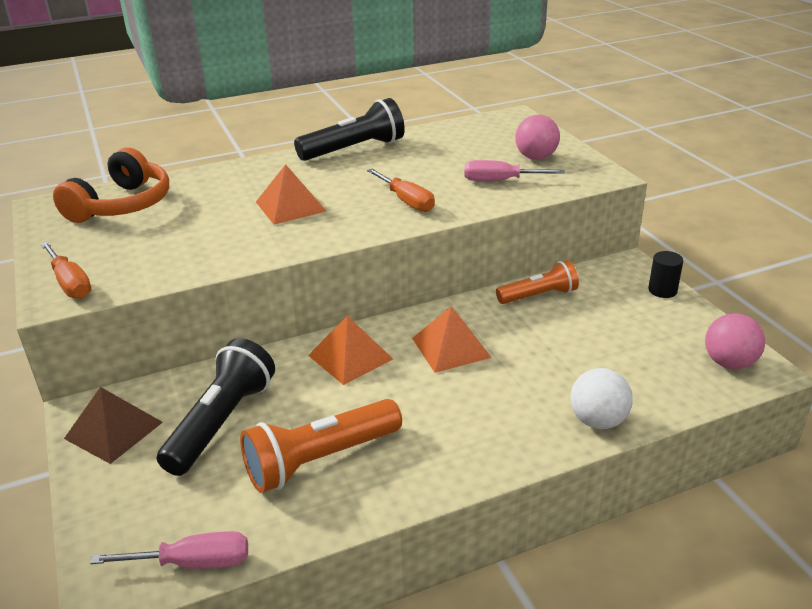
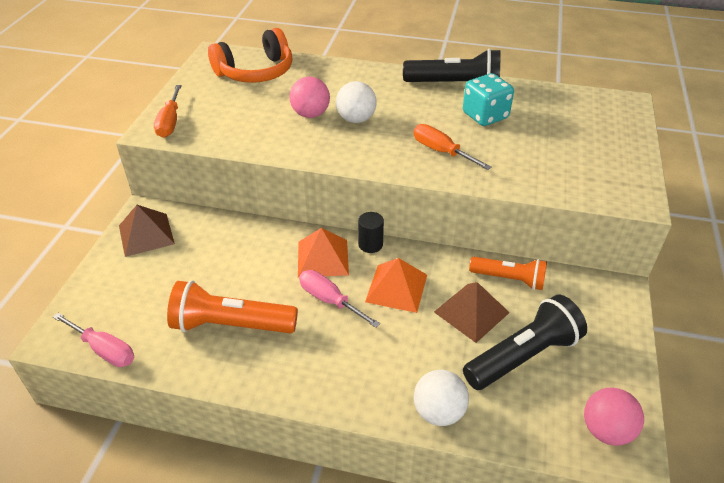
camera: 35 degrees right, 10 degrees up
(222, 422) = (204, 263): black flashlight -> black flashlight (523, 356)
(290, 206) = (356, 119): orange pyramid -> white ball
(406, 201) = (441, 151): orange screwdriver -> orange screwdriver turned 135 degrees clockwise
(411, 162) = (485, 116): none -> turquoise dice
(500, 181) = (537, 164): pink screwdriver -> pink screwdriver (329, 300)
(536, 157) = (595, 154): pink ball -> pink ball (310, 114)
(537, 334) = (471, 312): none -> brown pyramid
(662, 290) = (623, 330): black cylinder -> black cylinder (370, 244)

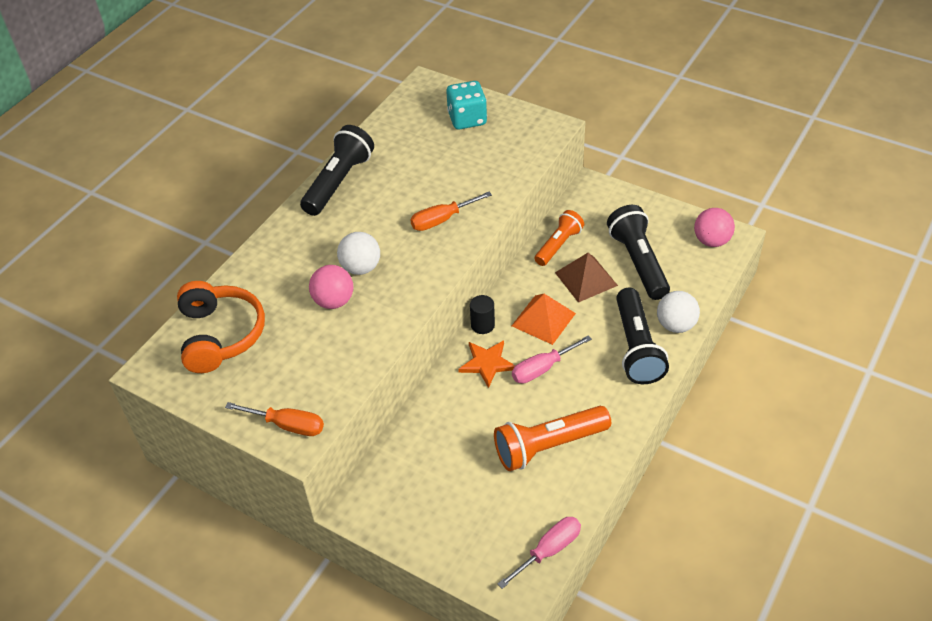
camera: 70 degrees left, 5 degrees up
(146, 234) = (394, 508): brown pyramid -> none
(231, 325) = (548, 446): orange flashlight -> orange flashlight turned 45 degrees clockwise
(323, 258) = (487, 363): orange pyramid -> orange star
(388, 377) = (636, 347): none -> black flashlight
(485, 116) = (401, 176): turquoise dice -> turquoise dice (467, 119)

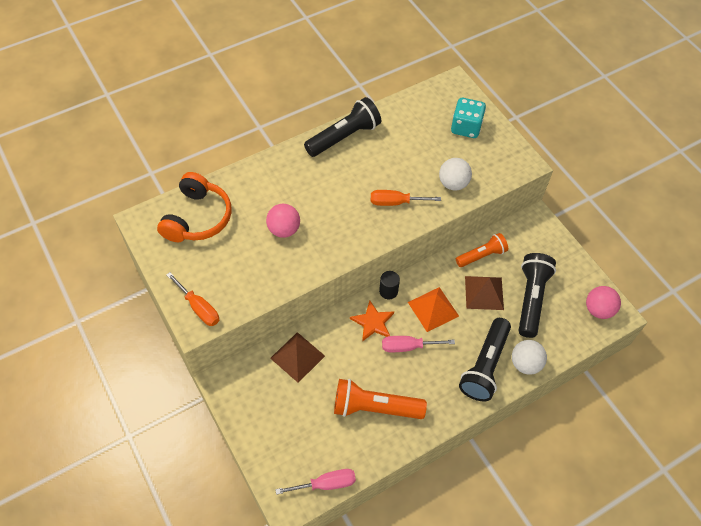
camera: 25 degrees right, 10 degrees up
(361, 267) = (317, 212): white ball -> white ball (453, 183)
(425, 439) = (297, 357): none -> brown pyramid

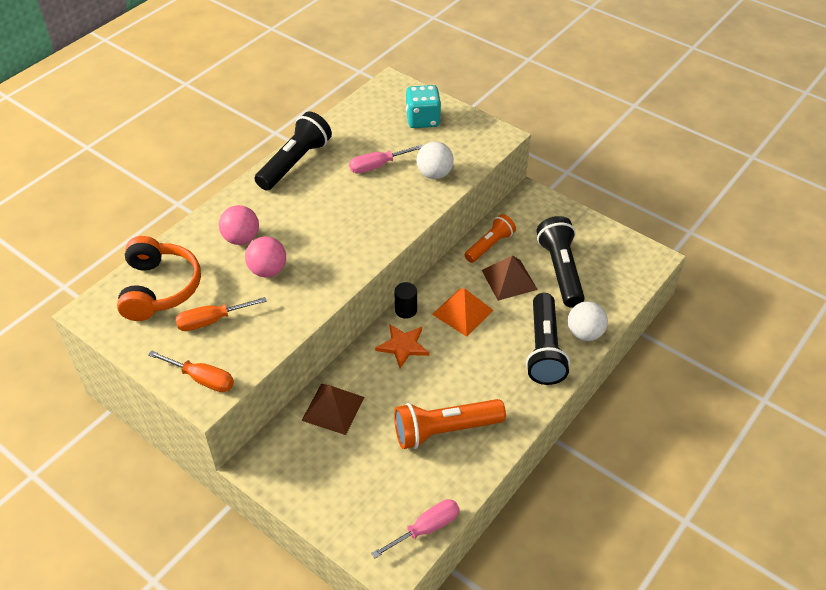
camera: 20 degrees left, 10 degrees down
(395, 202) = (381, 208): orange screwdriver -> orange screwdriver (211, 321)
(408, 346) = (453, 357): pink screwdriver -> pink screwdriver (377, 166)
(598, 310) = (632, 259): pink ball -> pink ball (241, 239)

